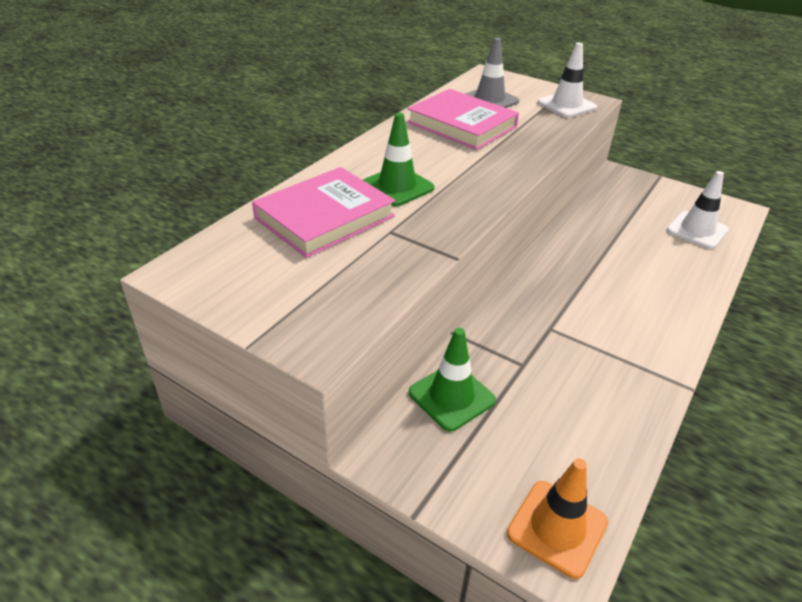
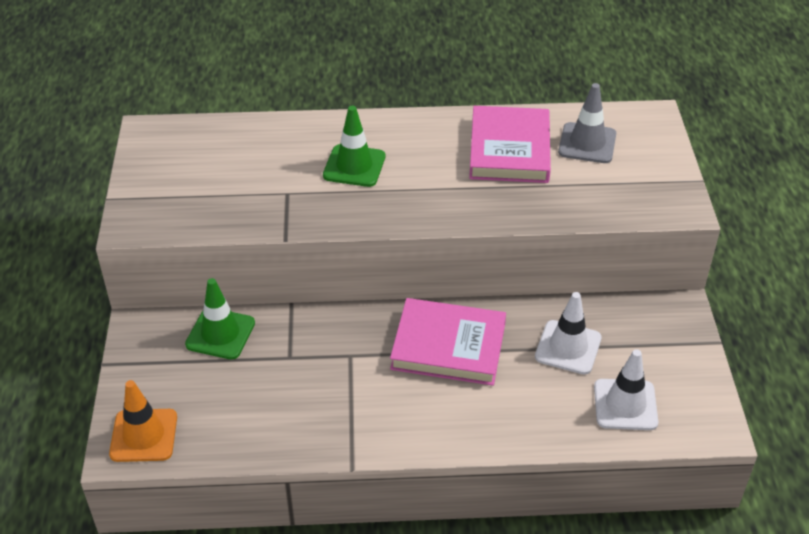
camera: 55 degrees right, 5 degrees up
(325, 217) = (272, 154): pink book -> pink book (448, 346)
(566, 105) = (645, 195): white traffic cone -> white traffic cone (568, 347)

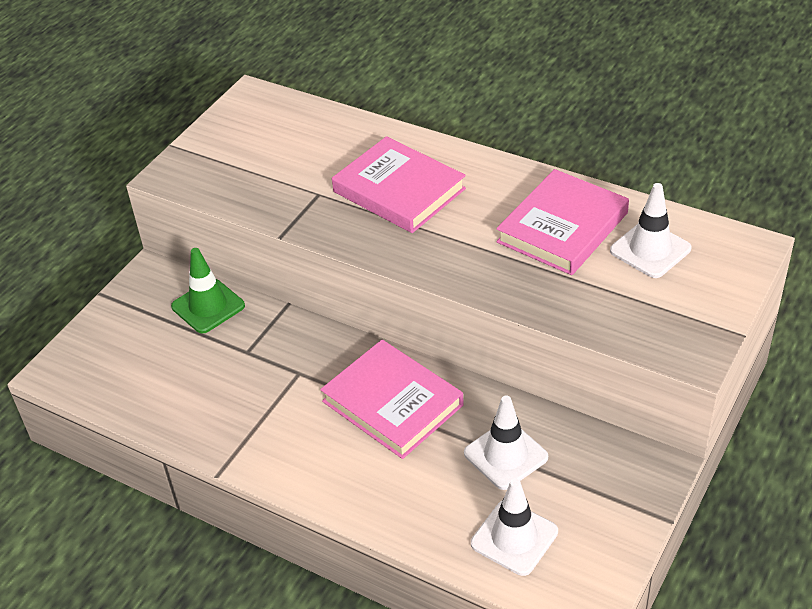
camera: 35 degrees right, 0 degrees up
(144, 435) = (80, 368): orange traffic cone -> none
(354, 166) = (399, 190): green traffic cone -> pink book
(587, 143) = (650, 250): grey traffic cone -> white traffic cone

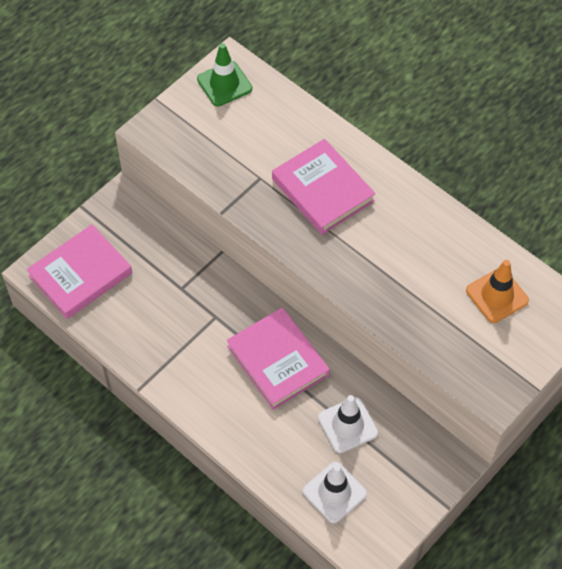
camera: 10 degrees right, 15 degrees up
(208, 306) = (160, 239): green traffic cone -> green traffic cone (224, 84)
(562, 227) = (437, 257): pink book -> pink book (80, 274)
(650, 250) = (497, 295): white traffic cone -> orange traffic cone

